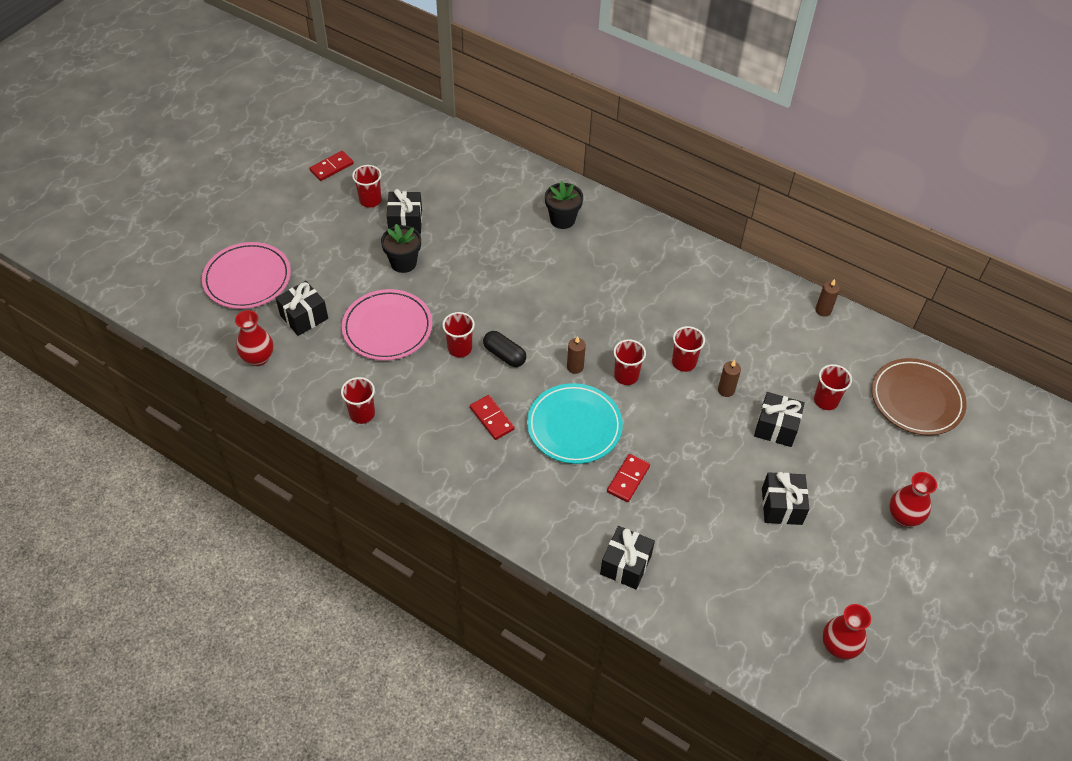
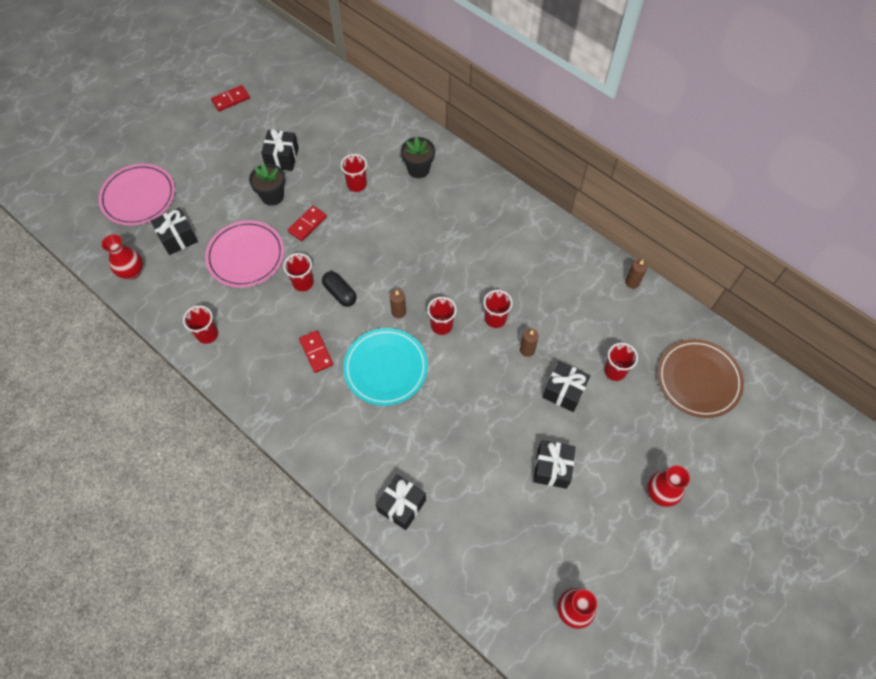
camera: 10 degrees right, 10 degrees up
(370, 200) = (256, 134): red cup -> red cup (356, 184)
(628, 479) = (421, 424): red domino -> red domino (307, 224)

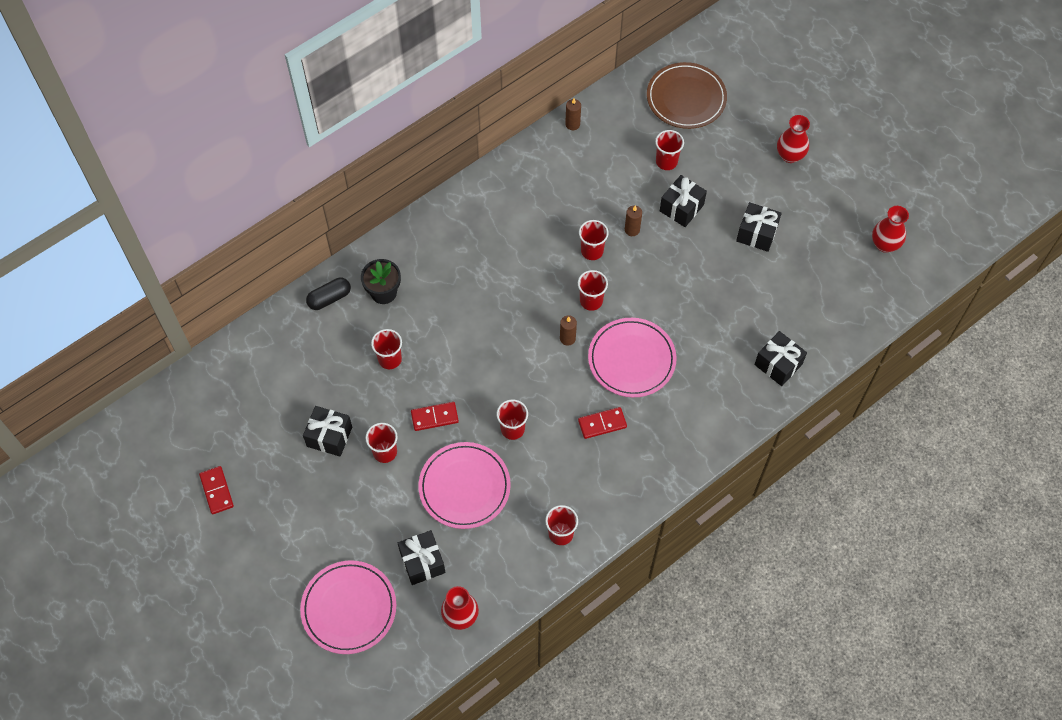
camera: 80 degrees left, 0 degrees up
(272, 196) = (385, 452): black flower pot -> red cup
(307, 224) = (434, 417): red domino -> red domino turned 60 degrees counterclockwise
(340, 293) = (534, 393): black capsule -> black capsule (329, 298)
(385, 368) = (631, 359): turquoise plate -> pink plate

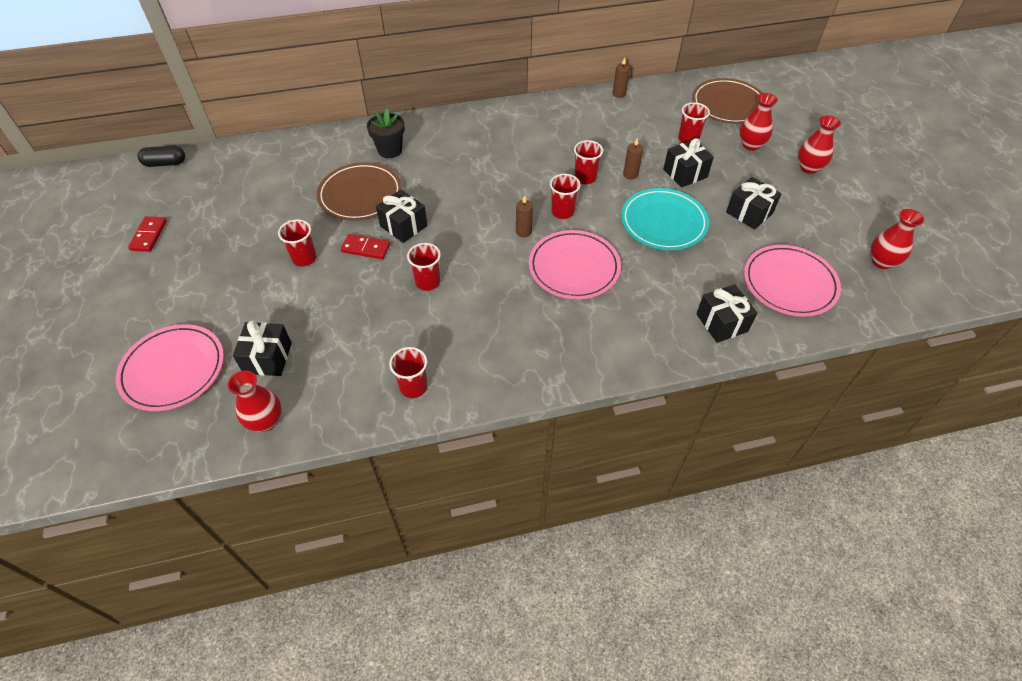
camera: 25 degrees right, 10 degrees down
(329, 298) = (345, 140): black capsule -> black capsule (165, 163)
(329, 436) = (268, 230): black gift -> black gift (403, 226)
(390, 359) = (360, 195): red cup -> brown plate
(464, 487) = (352, 311): pink plate -> pink plate (789, 283)
(602, 424) = (514, 308): red domino -> none
(686, 276) = (663, 222): none -> turquoise plate
(727, 146) = (751, 145): none -> red vase

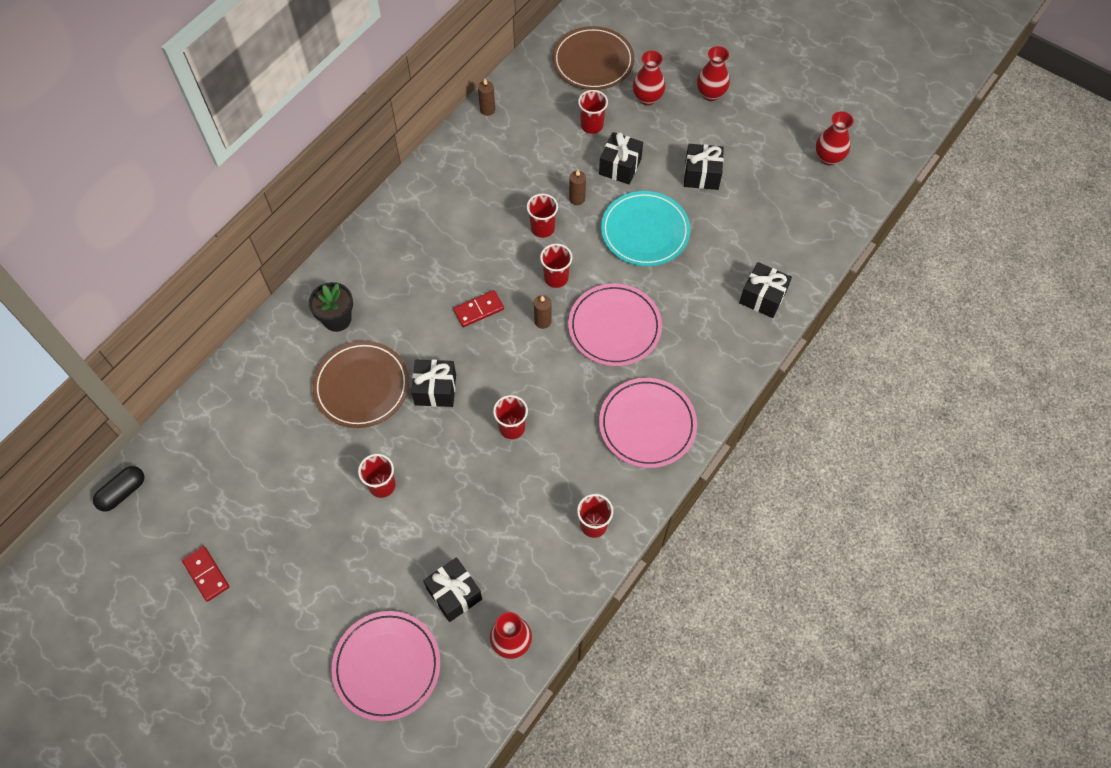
camera: 40 degrees left, 10 degrees up
(366, 248) = (426, 436): red domino -> red domino (479, 310)
(789, 283) = (781, 225): pink plate -> pink plate (647, 424)

